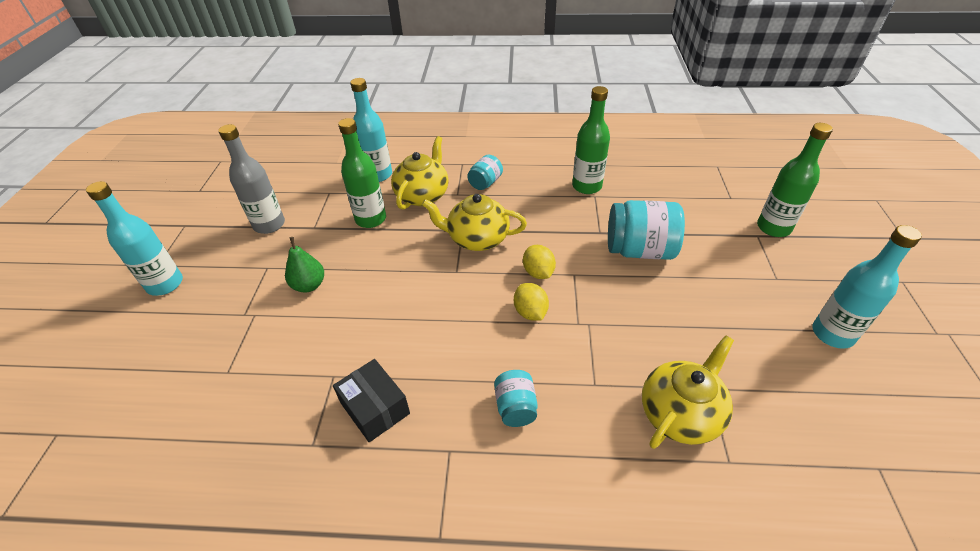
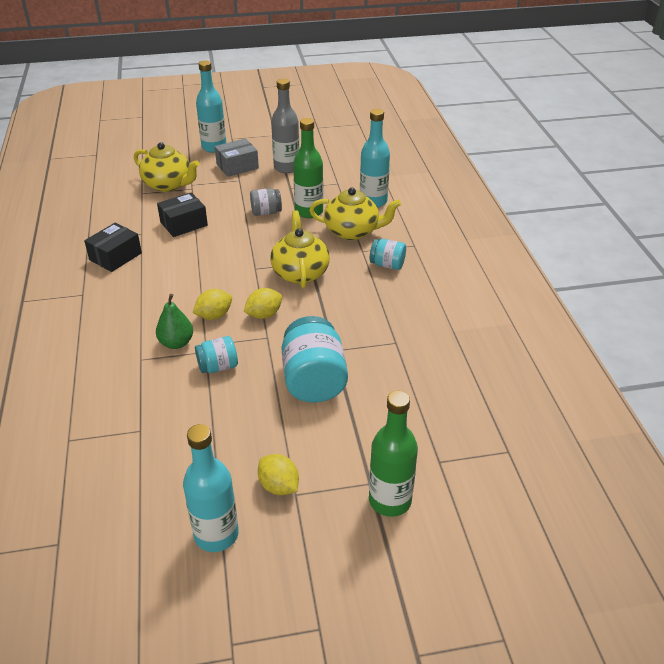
camera: 75 degrees right, 5 degrees down
(233, 266) = (237, 166): none -> grey box
(309, 285) = (224, 202): green pear -> green pear (176, 343)
(335, 328) = (184, 224): none -> black box
(353, 251) = (266, 212): none -> grey jar
(515, 407) = (117, 319): turquoise jar -> turquoise jar (218, 366)
(586, 186) = (411, 335): green bottle -> none
(680, 413) = (113, 411): yellow teapot -> yellow teapot (168, 185)
(769, 287) = (279, 486): none -> yellow lemon

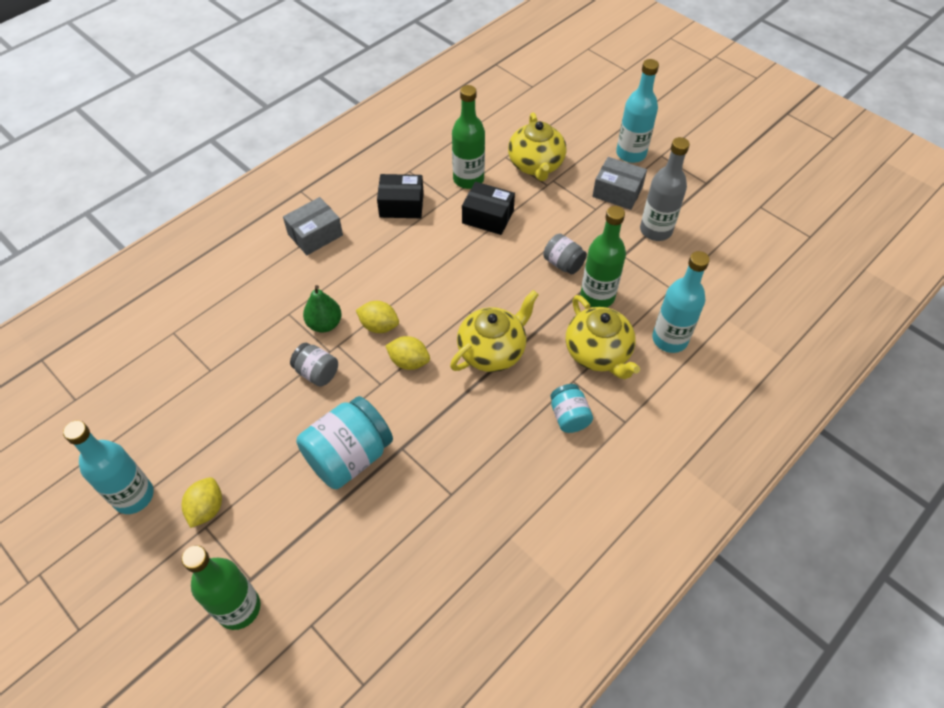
camera: 55 degrees right, 15 degrees up
(80, 312) = (315, 234): none -> grey box
(137, 217) = (468, 179): none -> green bottle
(218, 366) = (317, 373): turquoise jar -> grey jar

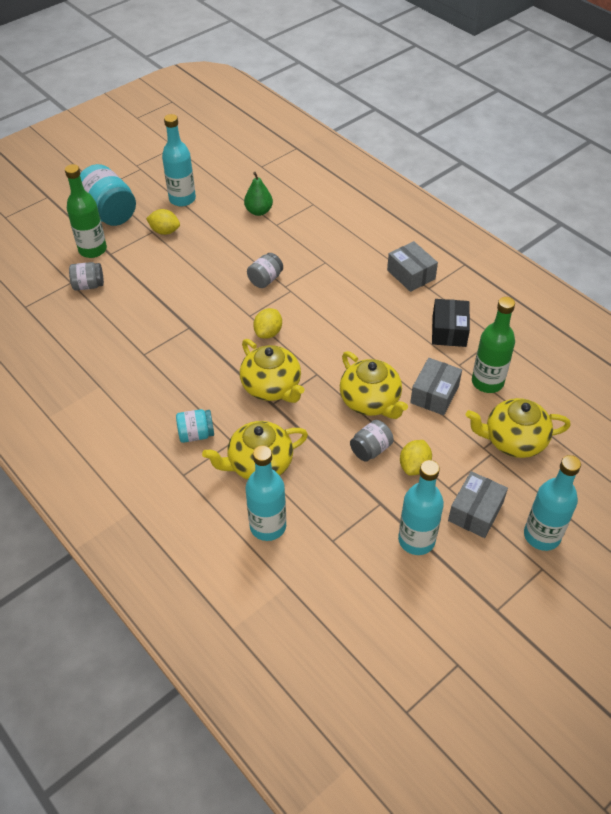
camera: 95 degrees right, 5 degrees down
(319, 596) = (88, 285): none -> grey jar
(324, 324) = (312, 283): green pear -> green pear (259, 211)
(349, 456) = (188, 298): turquoise jar -> turquoise jar (109, 213)
(379, 326) = (307, 315): yellow lemon -> yellow lemon (414, 466)
(488, 217) = (434, 394): black box -> grey box
(502, 265) = (370, 401): none -> yellow teapot
(597, 296) = (327, 472): green bottle -> none
(655, 230) = (416, 540): grey bottle -> turquoise bottle

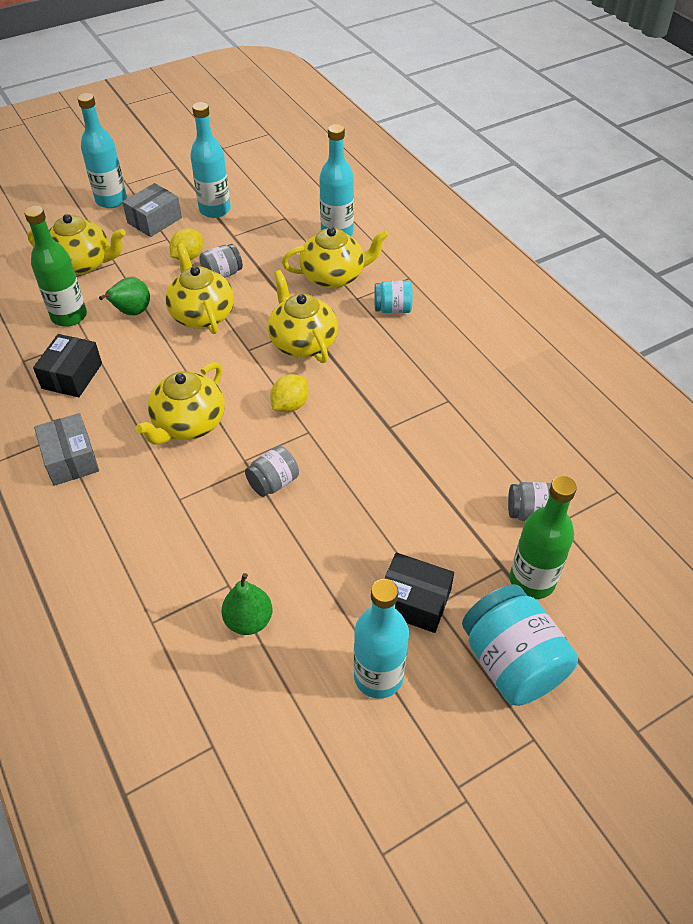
camera: 170 degrees left, 0 degrees up
(165, 231) = (414, 601): yellow lemon -> black box
(340, 308) = (188, 424): none -> yellow teapot
(434, 394) = (132, 312): grey box -> green pear

